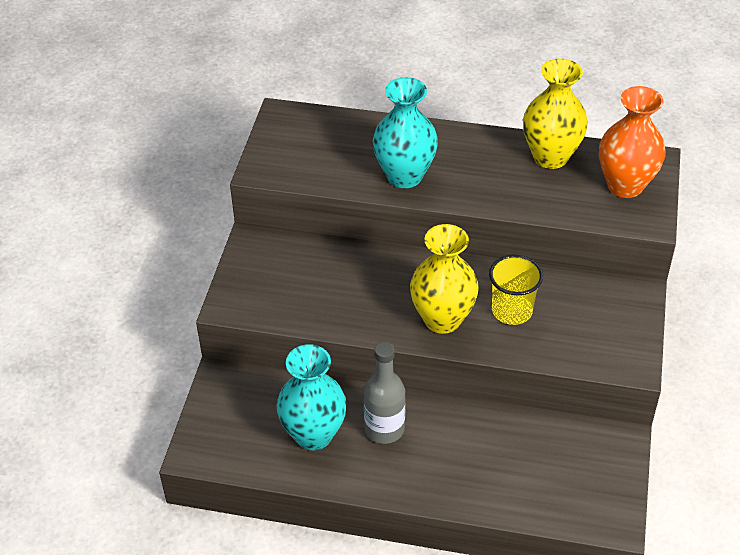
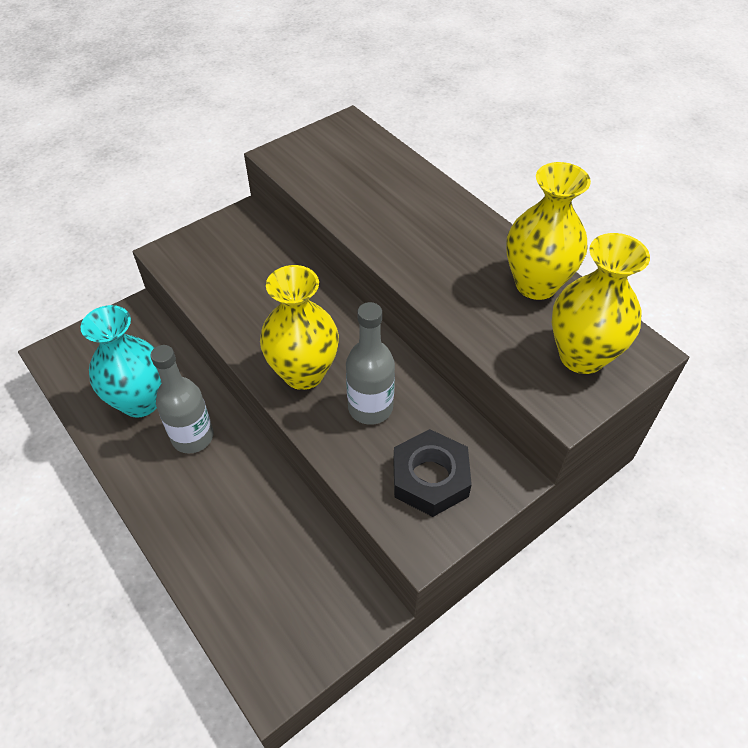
camera: 40 degrees right, 5 degrees up
(404, 176) = (382, 224): turquoise vase -> none
(512, 310) = (370, 407): yellow cup -> grey bottle
(596, 326) = (430, 478): none -> black nut
(625, 185) = (581, 356): orange vase -> yellow vase

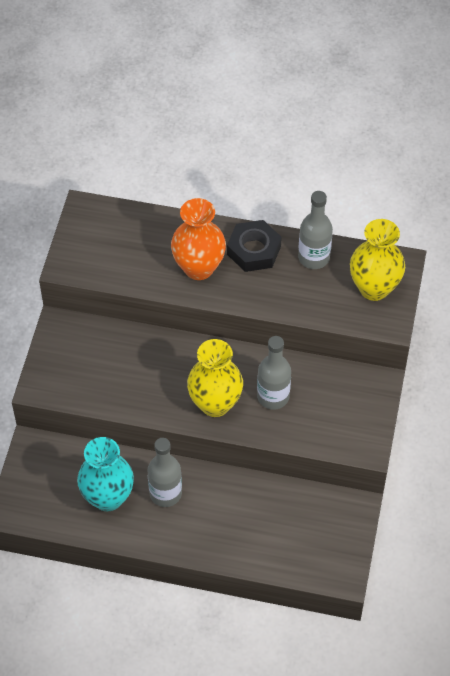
camera: 40 degrees left, 5 degrees up
(400, 224) = (198, 268): none -> orange vase
(430, 478) = (341, 412): black nut -> black nut (254, 250)
(536, 284) = (313, 257): yellow vase -> grey bottle

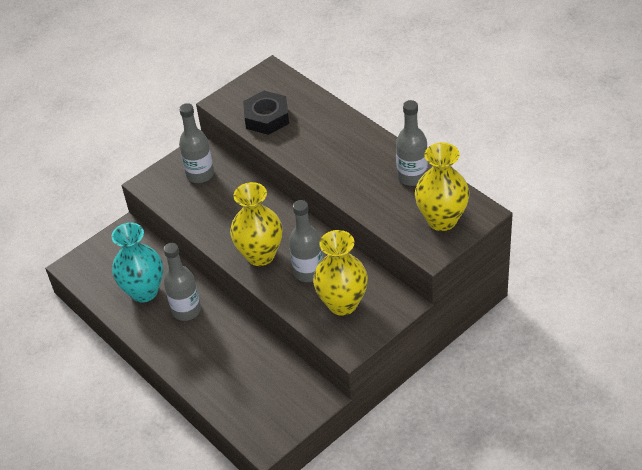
camera: 40 degrees right, 10 degrees down
(84, 351) = (200, 174): none -> grey bottle
(198, 268) = (316, 145): orange vase -> none
(254, 250) = (369, 151): black nut -> black nut (267, 118)
(328, 411) = (342, 303): none -> yellow vase

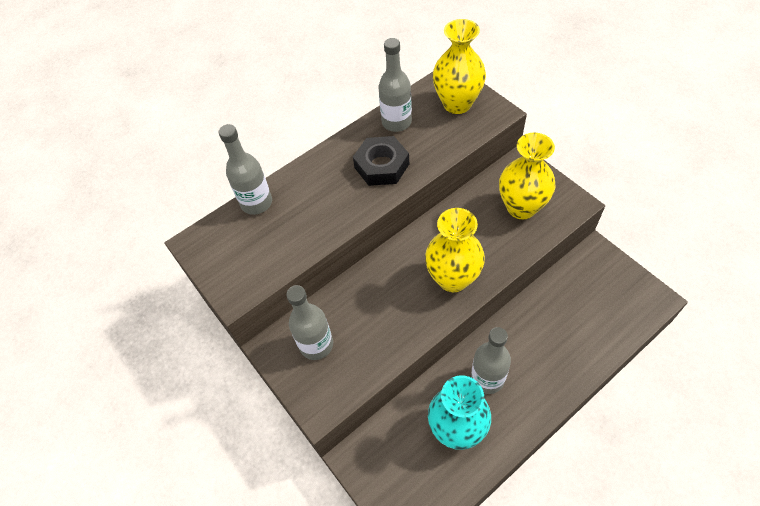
camera: 85 degrees left, 10 degrees up
(267, 118) = (277, 245): black nut -> black nut (381, 166)
(308, 272) = (479, 235): grey bottle -> grey bottle (256, 203)

